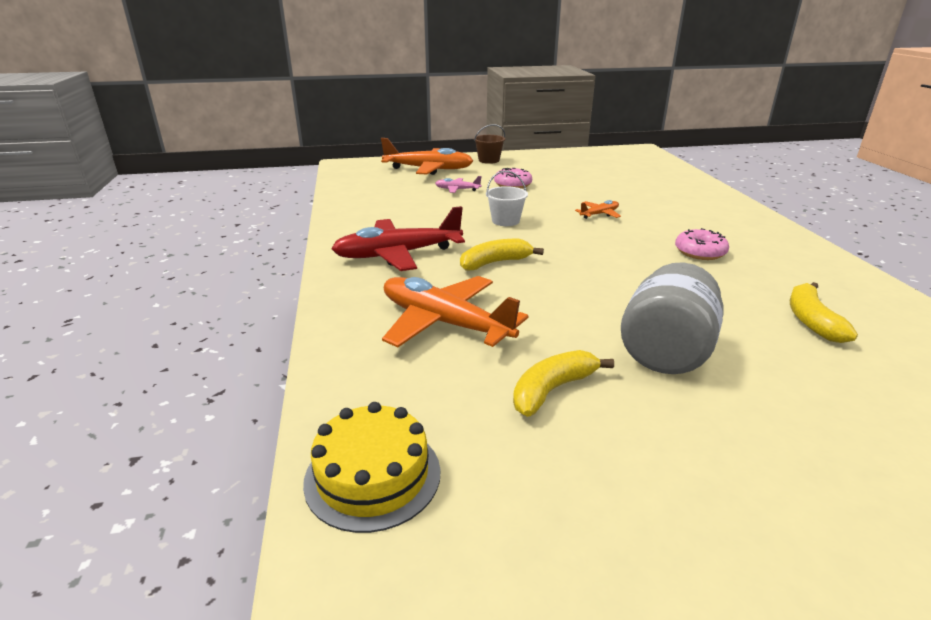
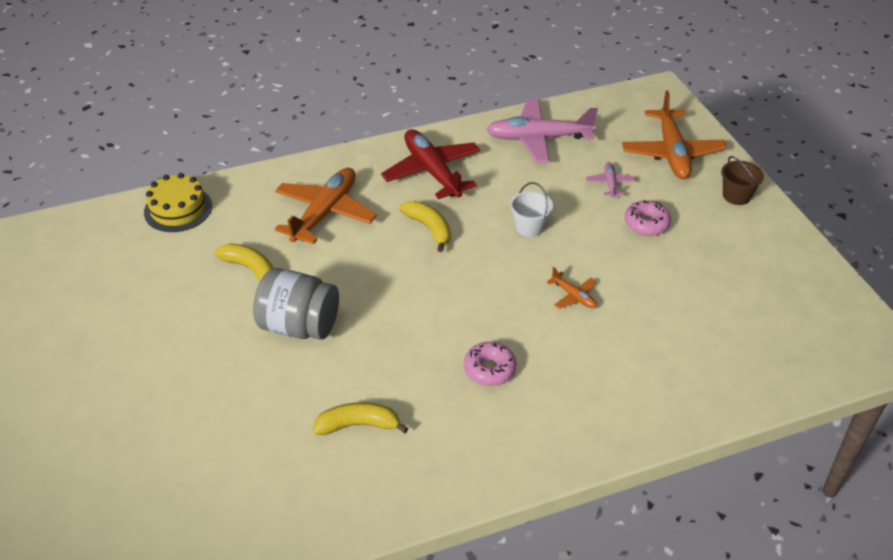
camera: 80 degrees right, 15 degrees up
(376, 206) = (538, 138): none -> pink plane

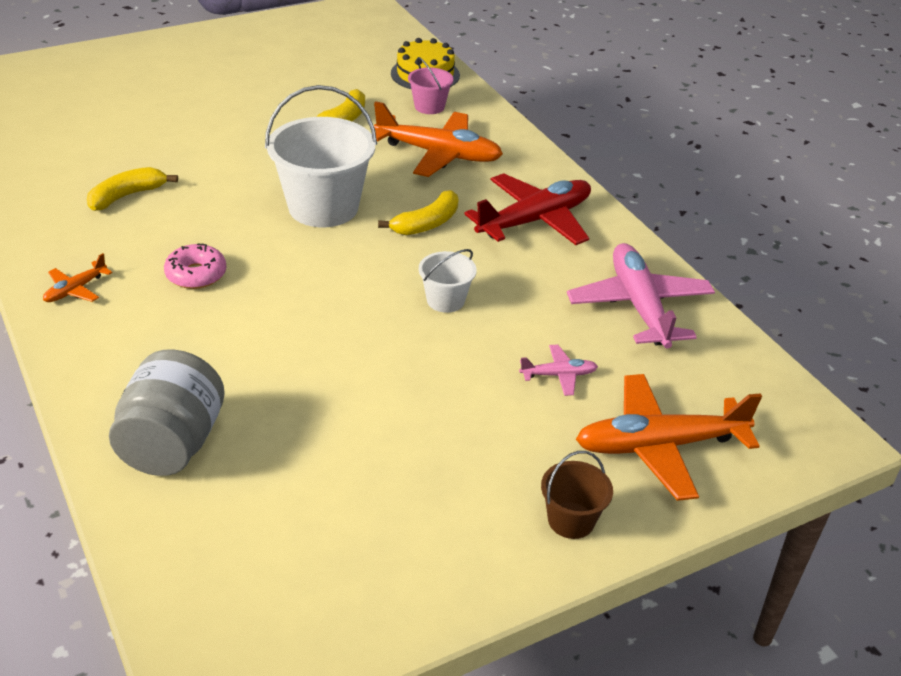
camera: 80 degrees right, 5 degrees down
(241, 211) = (429, 106): none -> pink bucket
(299, 326) = (262, 153): grey jar -> grey jar (172, 444)
(358, 425) = (127, 196): yellow banana -> yellow banana turned 120 degrees counterclockwise
(397, 287) = (323, 207): none -> white bucket
(574, 296) = (318, 338): orange plane -> orange plane (75, 290)
(646, 224) = (476, 410): pink donut -> none

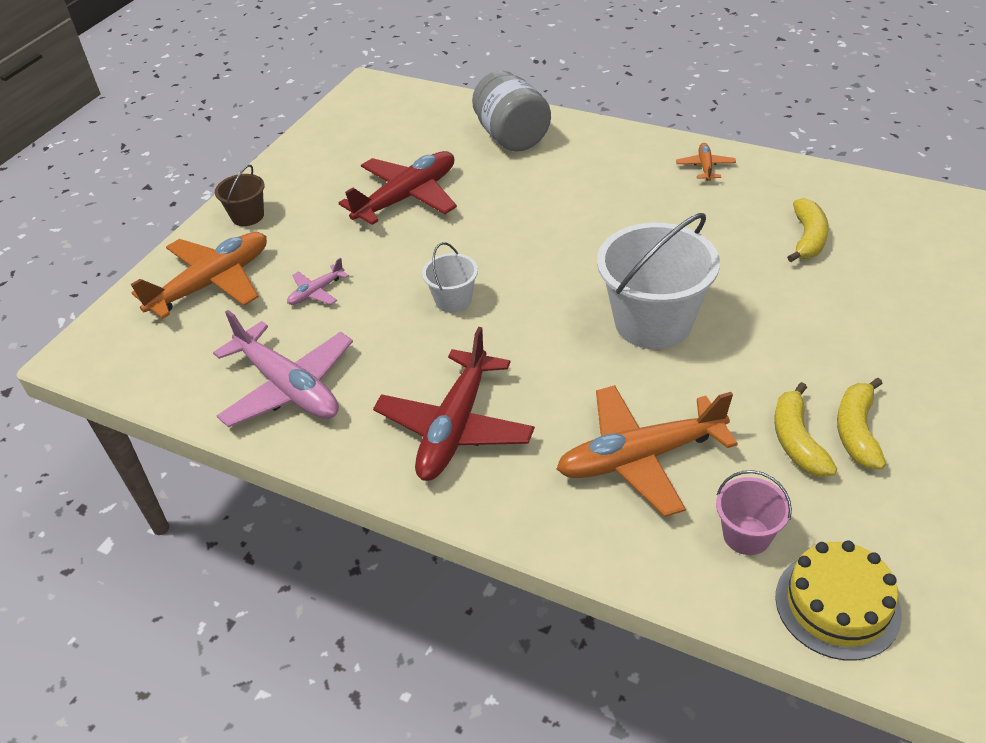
camera: 150 degrees right, 5 degrees up
(196, 274) = (652, 216): pink donut -> none
(374, 432) = (407, 197): none -> red plane
(427, 223) = (548, 361): yellow banana -> yellow banana (857, 431)

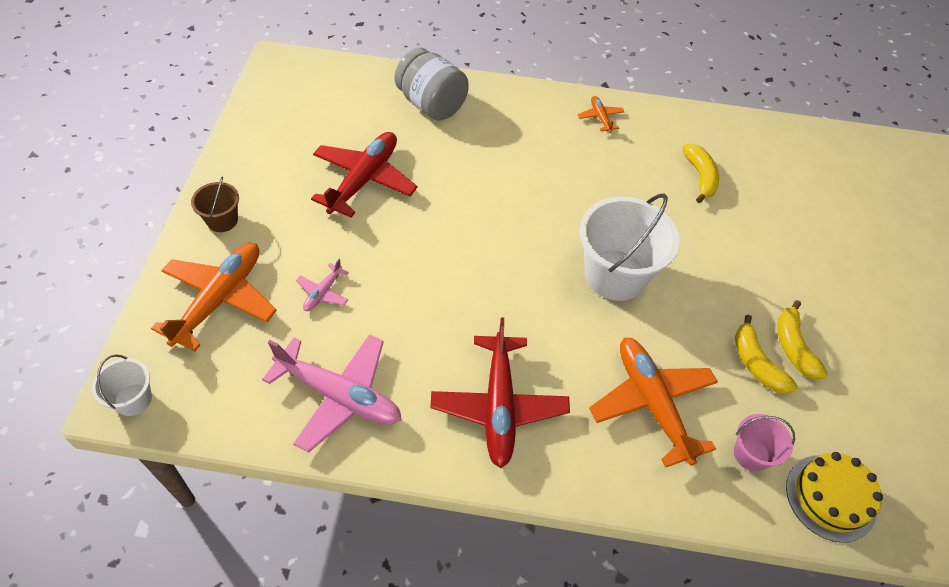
camera: 25 degrees left, 10 degrees up
(453, 300) = (447, 281): white bucket -> white bucket (133, 399)
(640, 458) = (652, 403): orange plane -> orange plane turned 105 degrees clockwise

